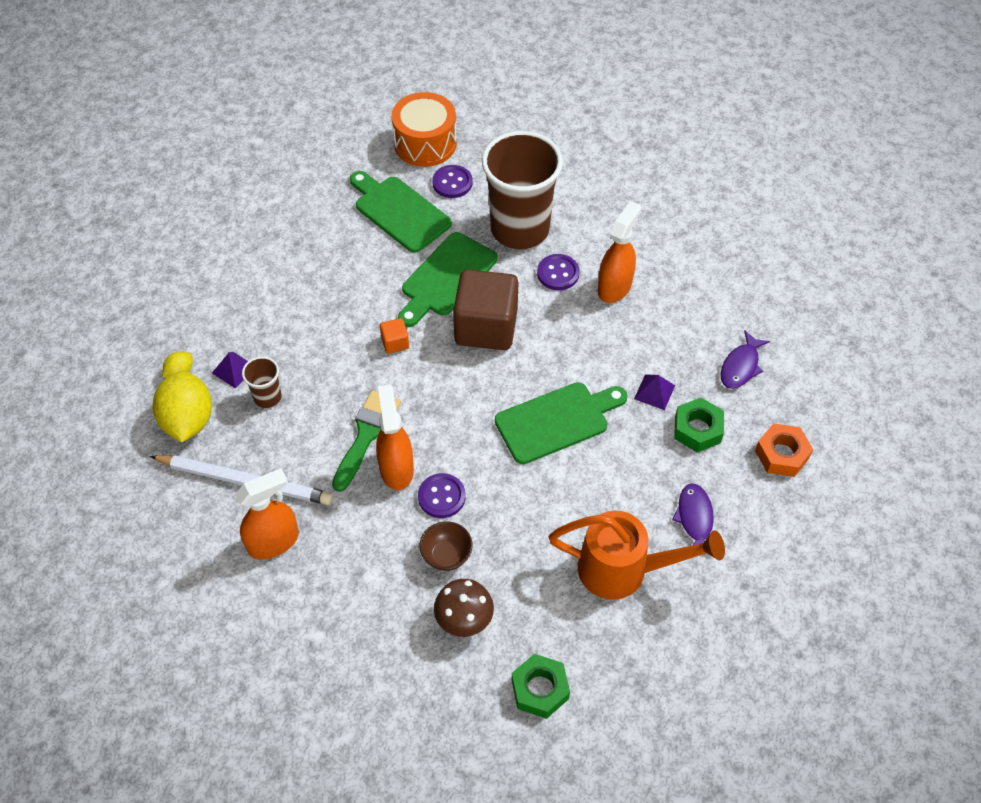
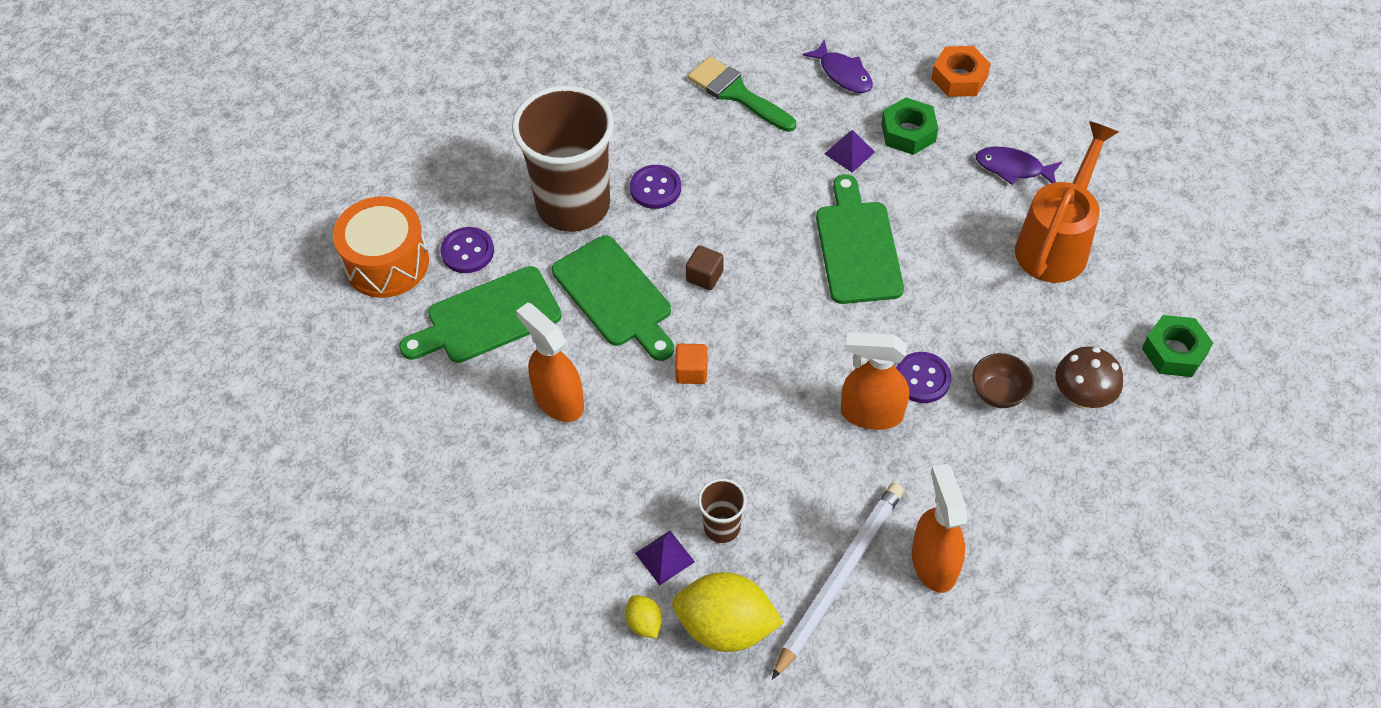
camera: 70 degrees left, 0 degrees up
(367, 434) = (814, 432): green brush -> green brush (736, 93)
(486, 327) = (704, 276): brown cube -> brown cube, size x0.42
(614, 287) = (696, 144): orange spray bottle -> orange spray bottle (558, 400)

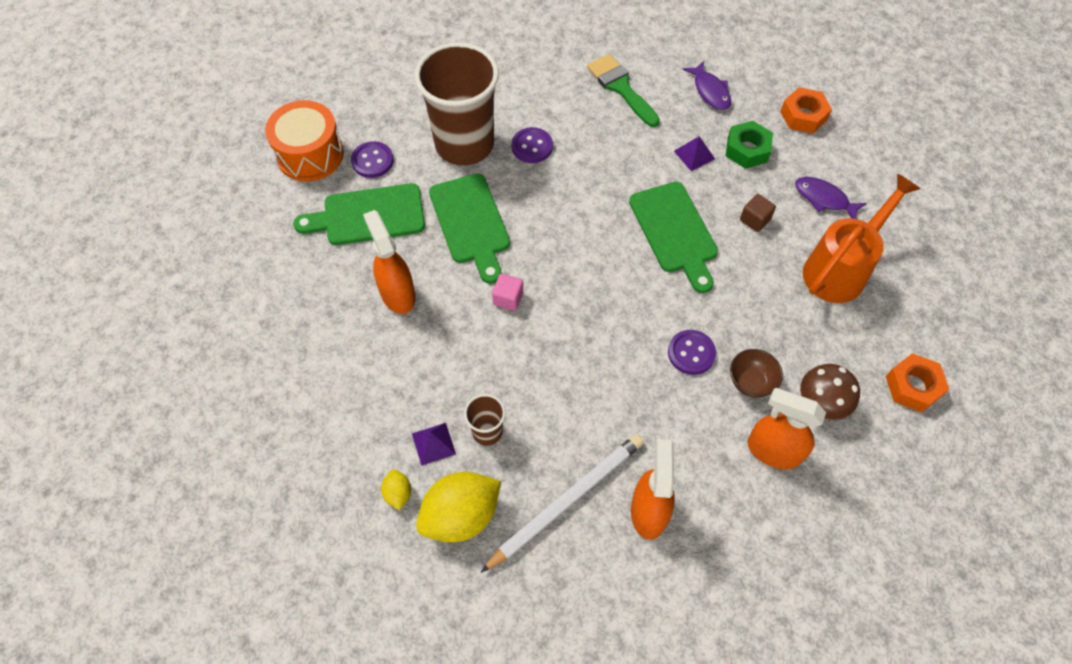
camera: 15 degrees right, 5 degrees up
(691, 372) = (508, 298): orange cube -> pink cube
(704, 276) = (545, 225): brown cube -> brown cube (754, 220)
(725, 627) = (461, 515): yellow lemon -> yellow lemon turned 60 degrees counterclockwise
(857, 247) = (675, 232): green cutting board -> green cutting board turned 150 degrees clockwise
(871, 413) = (639, 370): orange spray bottle -> orange spray bottle (773, 450)
(1174, 352) = (913, 386): green nut -> orange nut

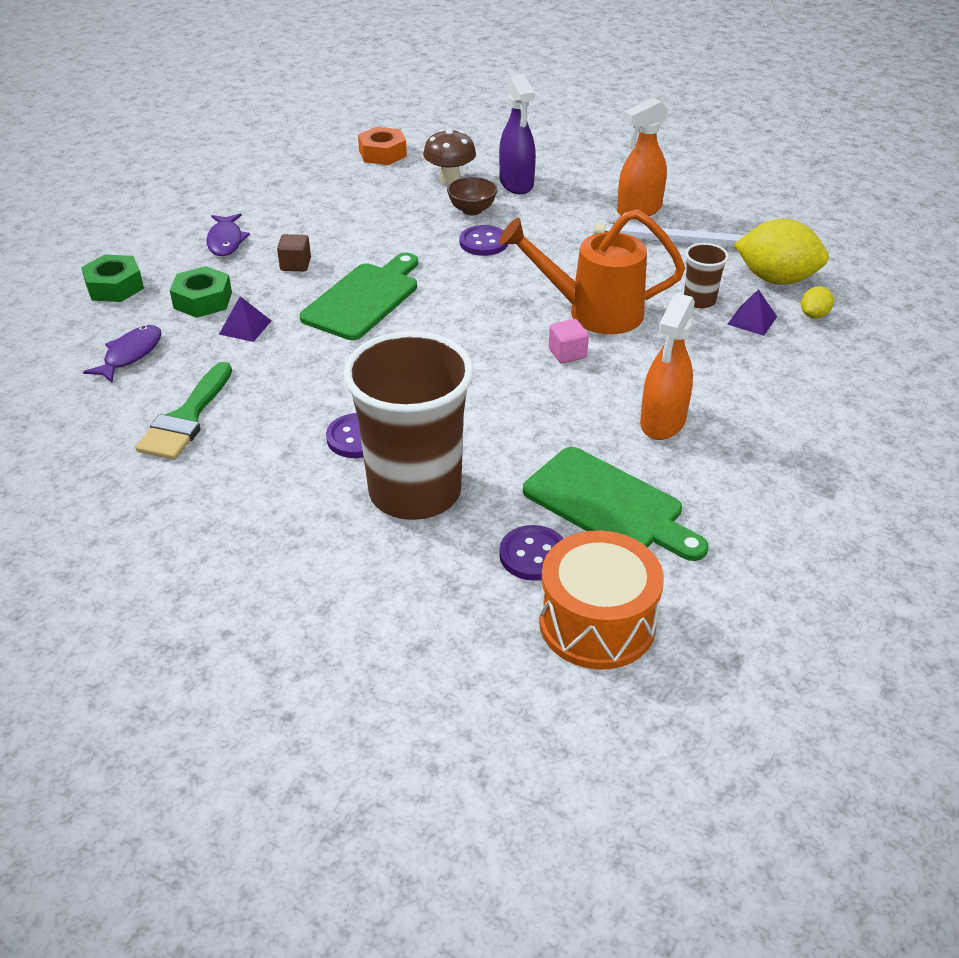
camera: 130 degrees left, 20 degrees down
(471, 223) = (516, 423): green cutting board -> none
(773, 450) = (516, 184): orange spray bottle -> purple spray bottle
(803, 116) = (115, 287): orange nut -> green nut
(840, 268) = (302, 210): orange watering can -> orange watering can (592, 312)

